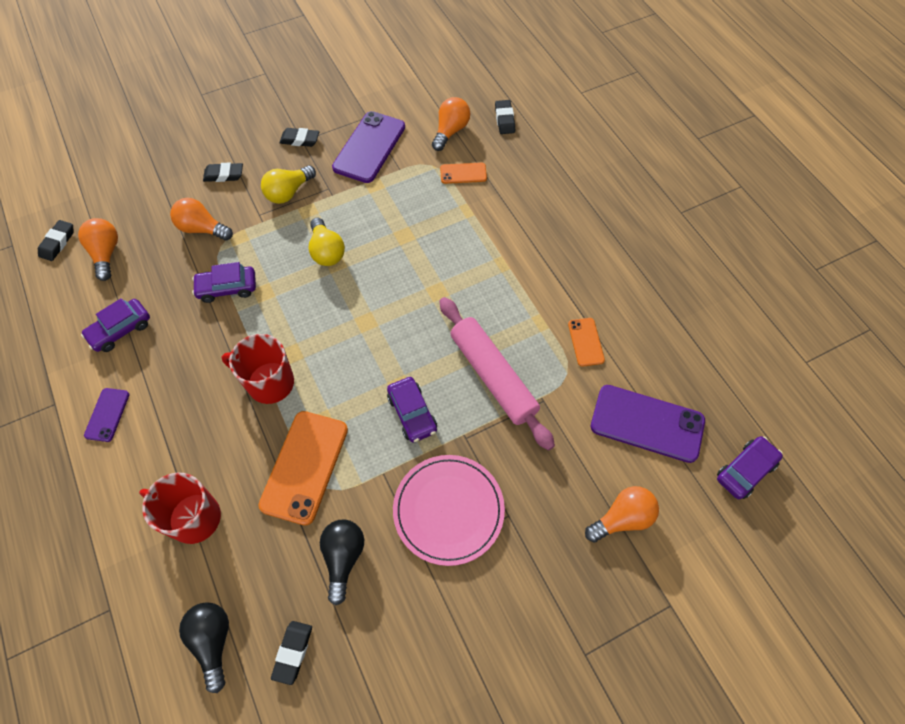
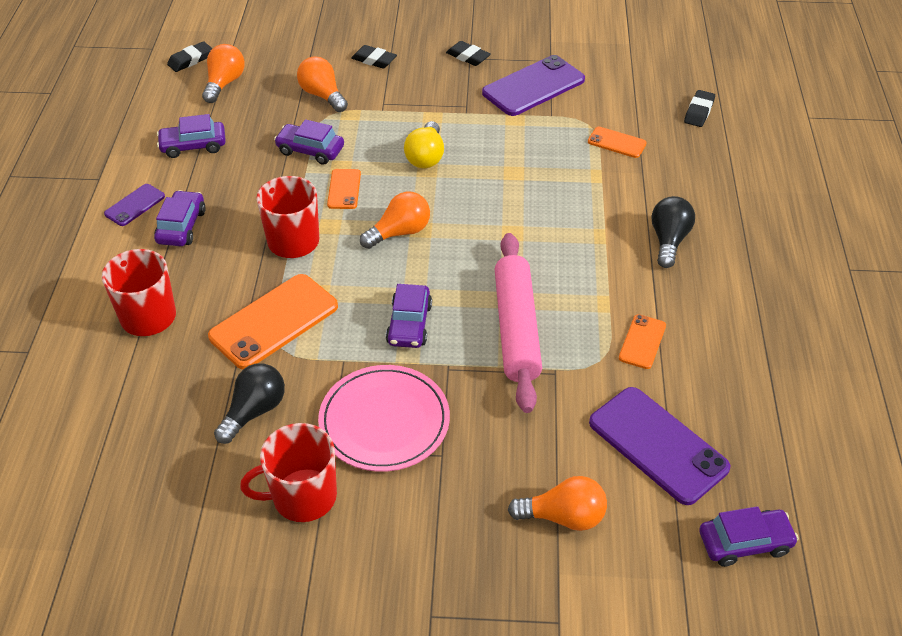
camera: 30 degrees right, 15 degrees down
(164, 415) = (181, 226): none -> purple car
(213, 641) = (92, 419): black light bulb -> black light bulb (668, 241)
(280, 313) = (344, 189): none -> orange phone
(288, 192) = (425, 95): yellow light bulb -> none
(293, 652) = (153, 463): black eraser -> none
(430, 612) = (302, 497): none -> red mug
(450, 131) = (630, 102): orange light bulb -> orange light bulb (399, 232)

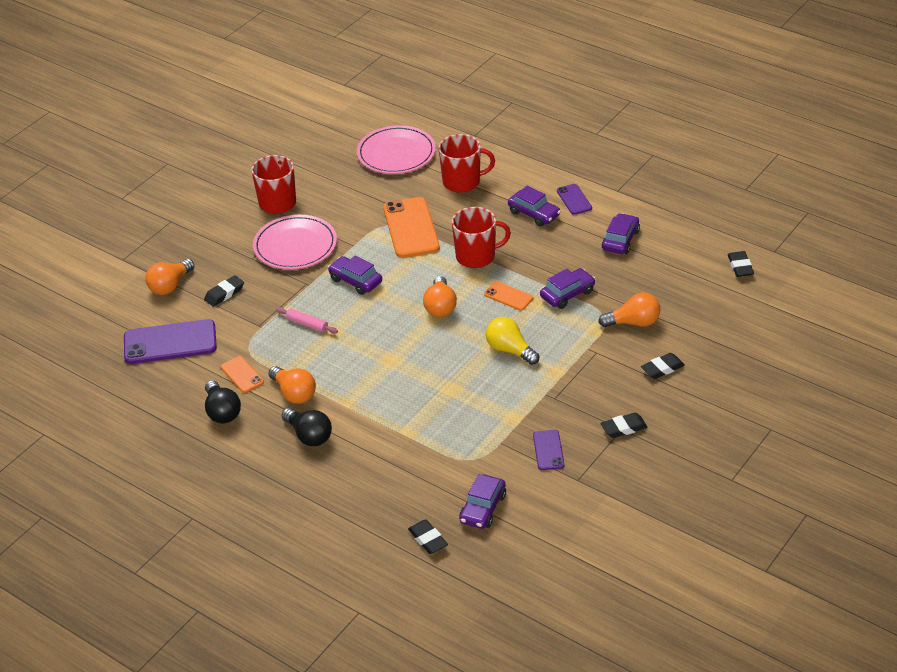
camera: 125 degrees right, 5 degrees down
(110, 417) = (396, 153): none -> pink plate
(224, 83) = (691, 276): orange light bulb -> orange light bulb (294, 393)
(254, 411) = (350, 202): black light bulb -> black light bulb (222, 412)
(516, 329) = (307, 324): pink rolling pin -> pink rolling pin, size x0.43
(530, 443) = (224, 293): none -> black eraser
(533, 86) = (548, 450): purple phone -> purple phone, size x0.52
(616, 143) = (434, 464): orange phone -> none
(744, 543) = (84, 344): purple car -> purple car (483, 508)

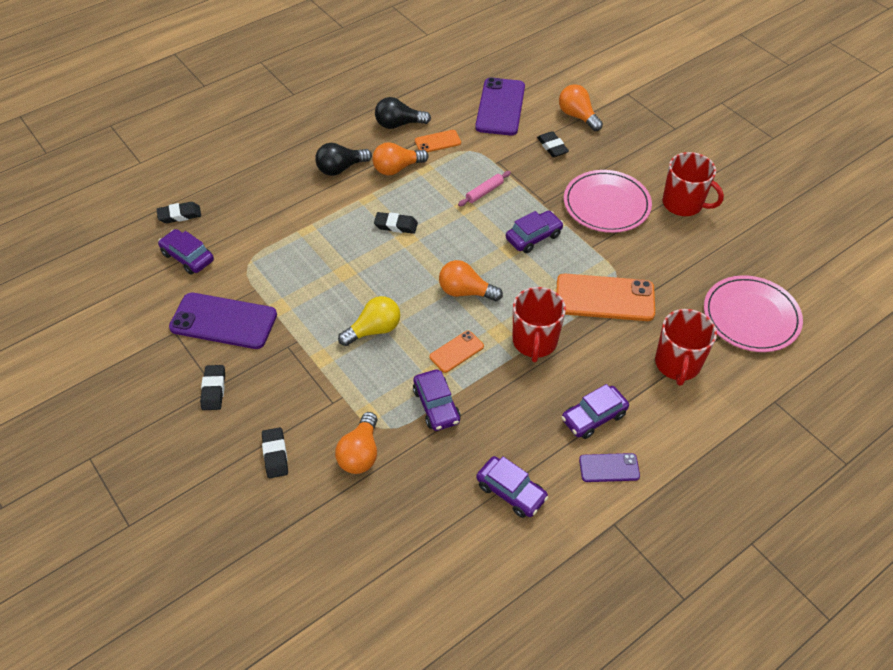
camera: 105 degrees right, 10 degrees up
(548, 450) = (223, 321): purple phone -> purple phone, size x1.93
(740, 267) = (405, 613): black eraser -> black eraser (396, 225)

